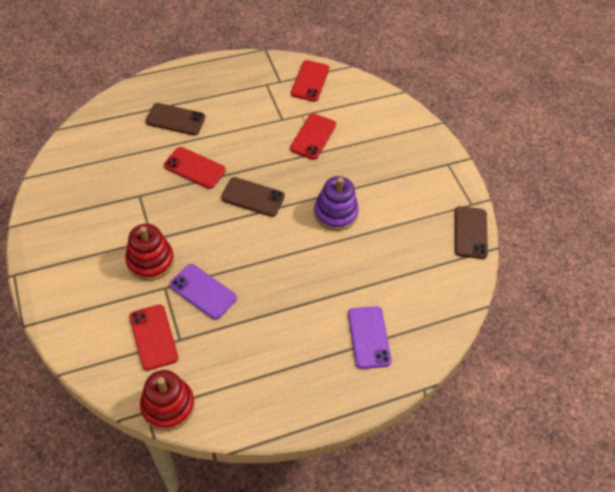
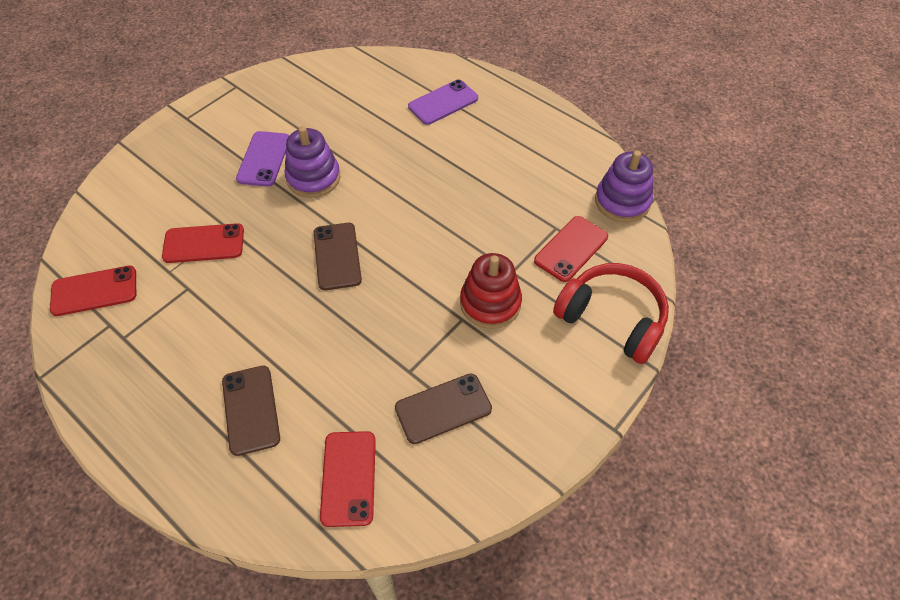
camera: 115 degrees left, 0 degrees up
(80, 324) = (612, 319): none -> red headphones
(168, 405) = (622, 201): red stacking toy -> purple stacking toy
(194, 168) = (327, 337): red phone -> red phone (348, 478)
(203, 291) = (490, 237): purple phone -> purple phone (264, 159)
(470, 232) = (274, 77): brown phone -> brown phone (443, 408)

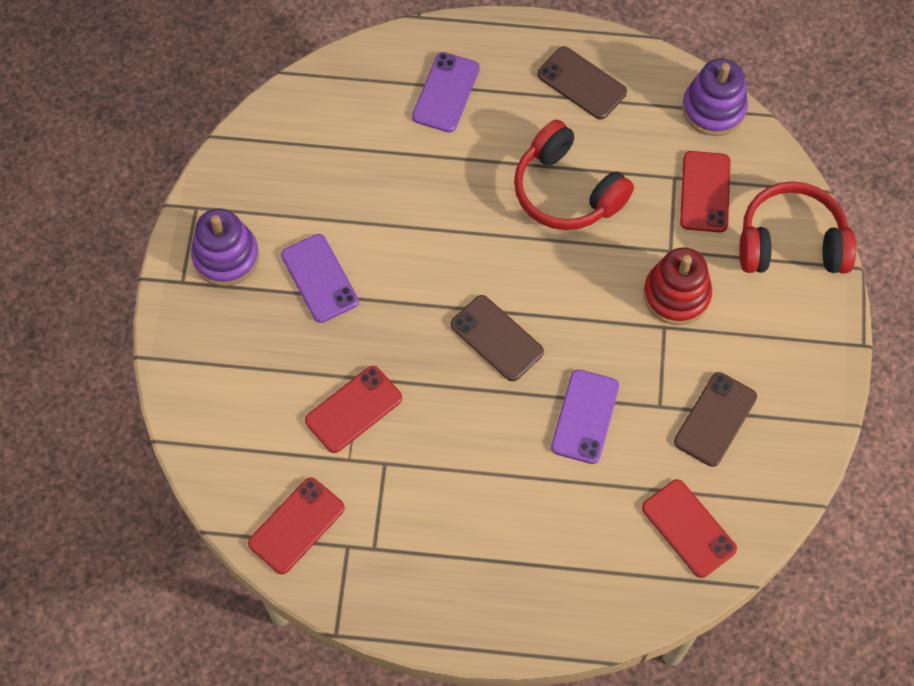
camera: 35 degrees left, 10 degrees up
(251, 409) = (555, 530): brown phone -> brown phone (581, 83)
(313, 178) = (393, 268): purple stacking toy -> purple stacking toy (226, 256)
(348, 344) = (585, 416): none -> purple phone
(470, 195) = (566, 191): none -> red headphones

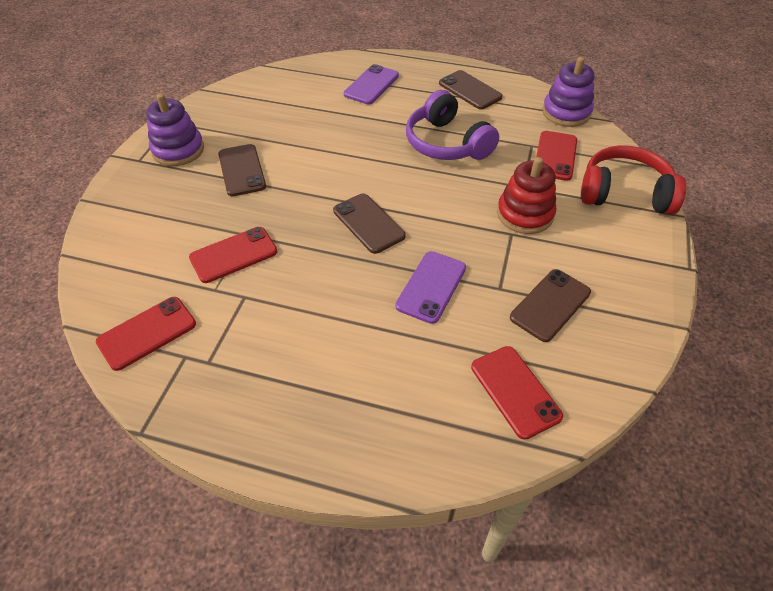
camera: 10 degrees right, 15 degrees down
(319, 278) = (242, 170): purple phone -> brown phone
(566, 191) = (447, 143): red headphones -> purple headphones

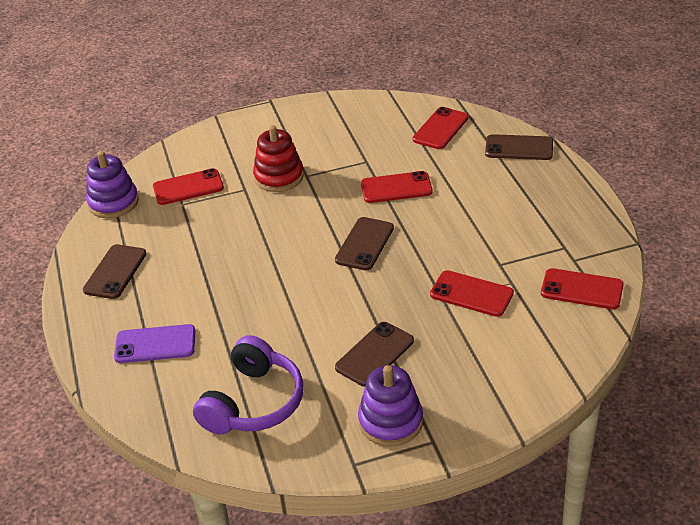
camera: 120 degrees left, 10 degrees down
(431, 287) = (396, 188): purple phone -> red phone
(447, 143) = (220, 249): purple headphones -> purple headphones (253, 402)
(550, 305) = (360, 138): brown phone -> brown phone (519, 148)
(624, 193) = (211, 143): red headphones -> none

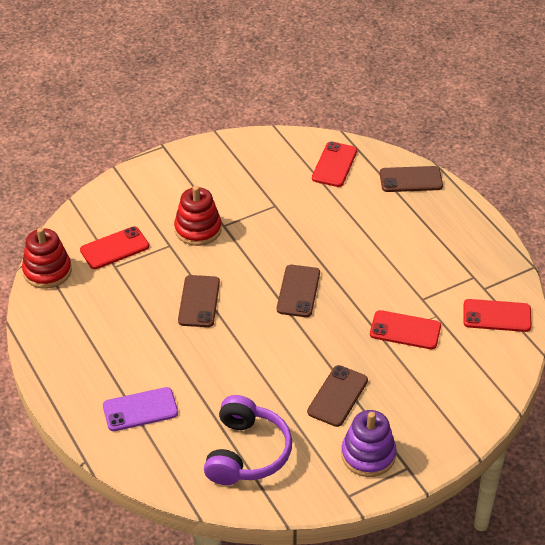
camera: 15 degrees left, 5 degrees up
(113, 202) = (47, 271): purple stacking toy -> red stacking toy
(115, 272) = (76, 343): brown phone -> brown phone (199, 301)
(396, 188) = (311, 231): red phone -> none

